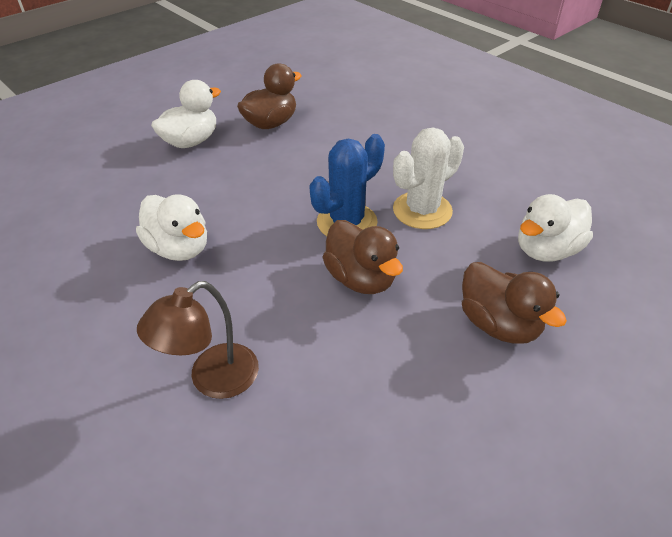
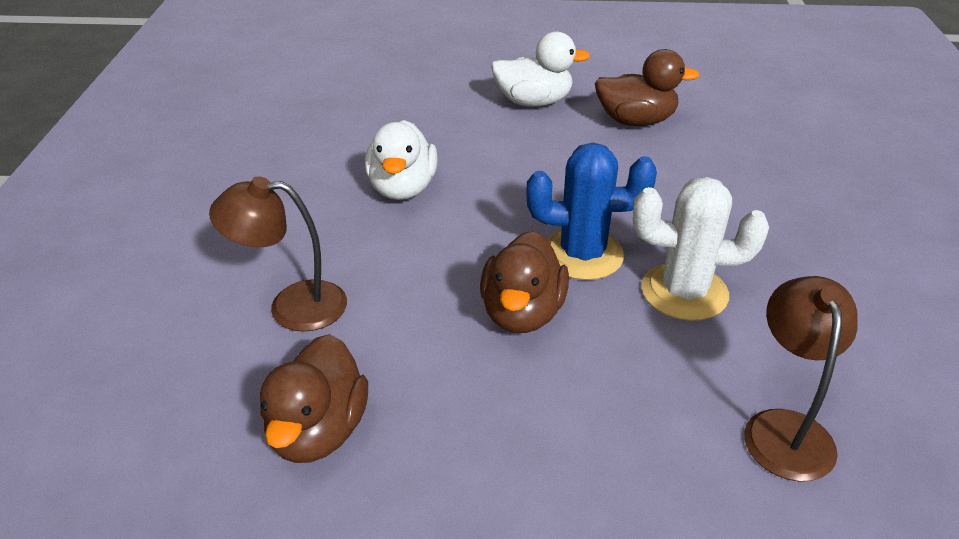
camera: 45 degrees right, 5 degrees down
(498, 324) = (604, 454): brown duck -> brown duck (318, 431)
(546, 250) = (785, 428): white duck -> brown lamp

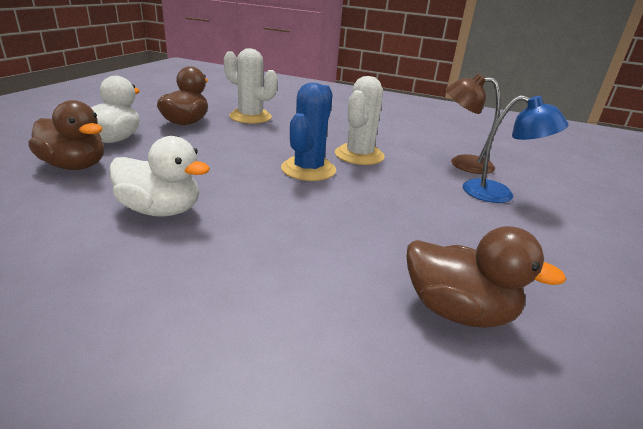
camera: 75 degrees left, 10 degrees down
(292, 306) = (287, 301): brown lamp -> none
(522, 313) = (354, 200): brown duck -> brown duck (75, 166)
(676, 484) = (499, 194): none -> blue lamp
(722, 157) = (250, 117): none -> white cactus

